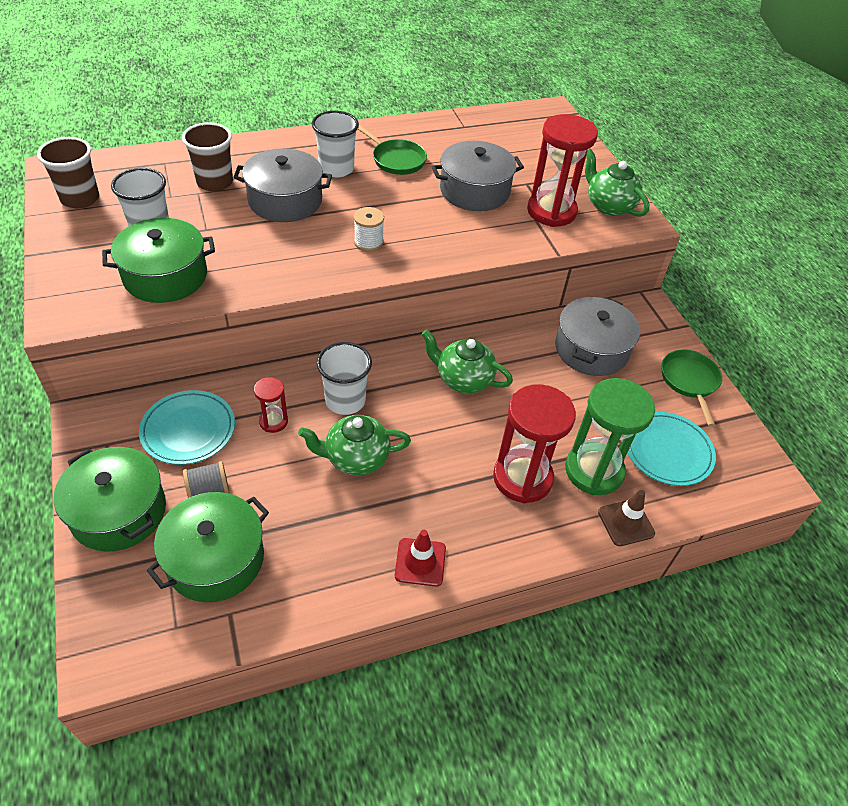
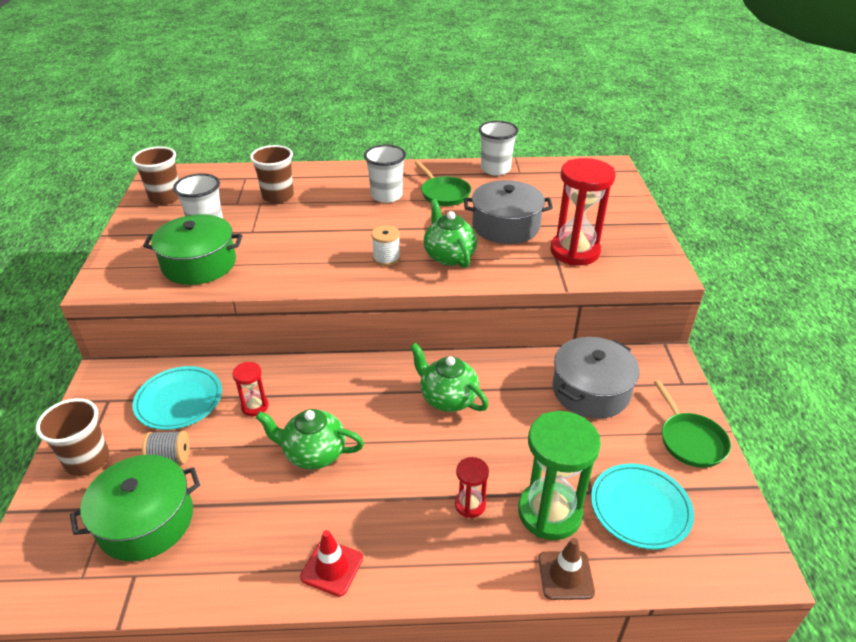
camera: 20 degrees right, 10 degrees down
(118, 511) = (87, 460): green pot -> brown cup
(285, 201) = (329, 216): grey pot -> none
(345, 401) = (327, 399): white cup -> white cup (495, 169)
(522, 478) = (470, 505): red hourglass -> red hourglass, size x0.49
(609, 206) = (636, 253): green teapot -> green teapot (449, 256)
(689, 381) = (690, 440): green pan -> green pan turned 150 degrees clockwise

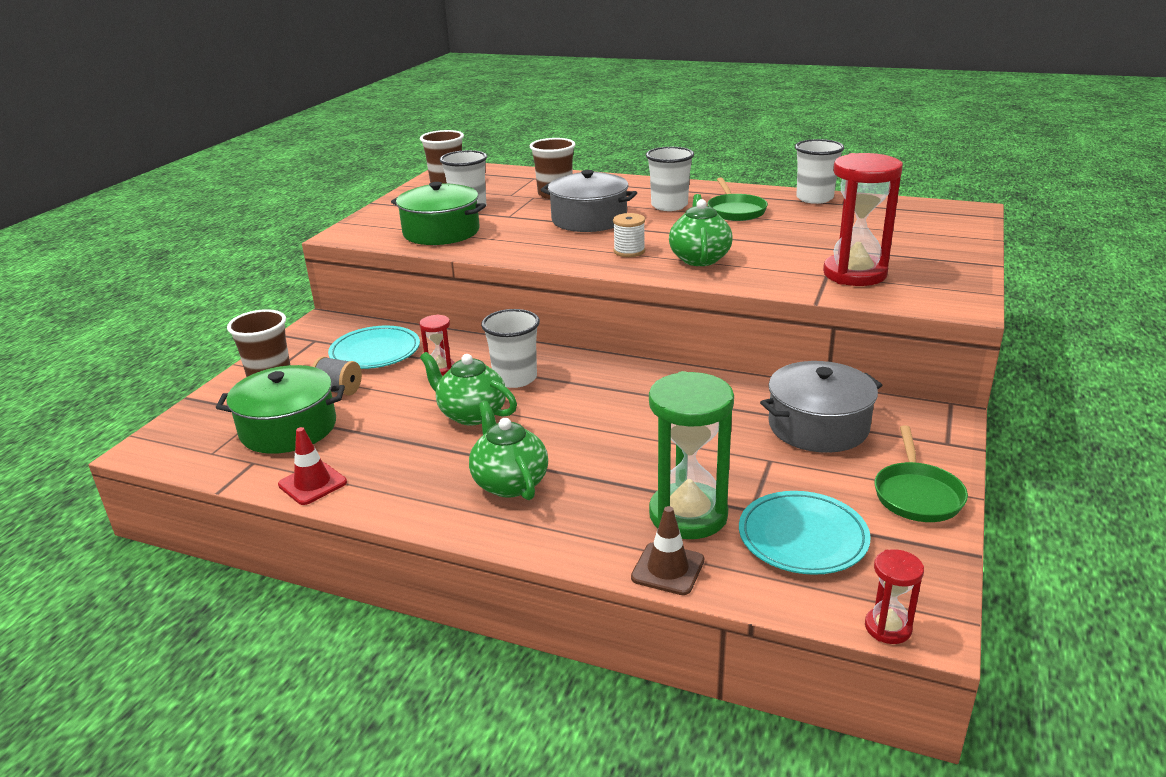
camera: 25 degrees right, 10 degrees down
(328, 400) = (515, 378): none -> white cup
(332, 567) = (427, 500): red traffic cone -> red traffic cone (312, 484)
(447, 398) = (642, 400): green teapot -> green teapot (510, 483)
(470, 505) = (603, 488): red hourglass -> red hourglass (888, 628)
(505, 226) = (787, 244): grey pot -> grey pot (589, 219)

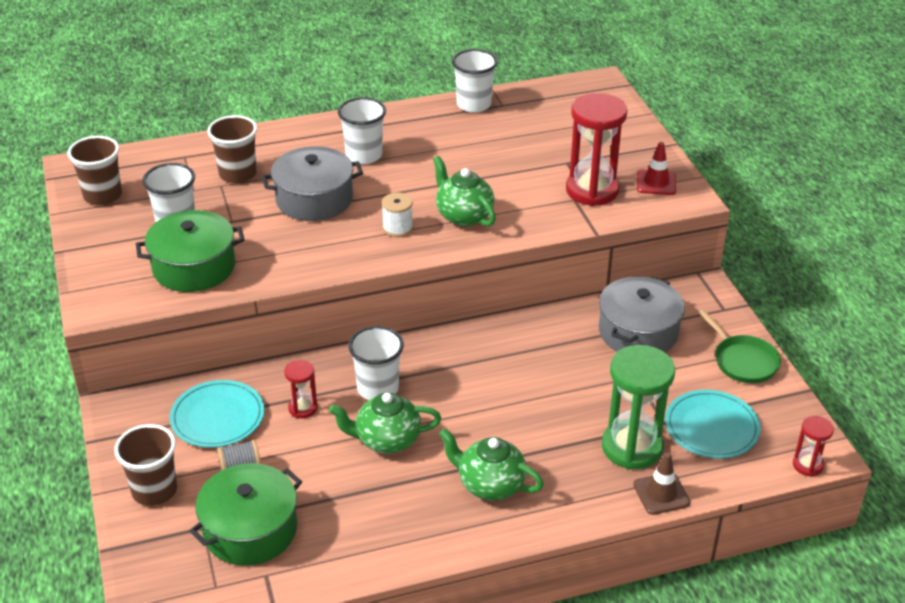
camera: 40 degrees left, 10 degrees up
(312, 484) = (344, 565): red traffic cone -> red traffic cone (656, 183)
(735, 211) = (427, 143): green pan -> none

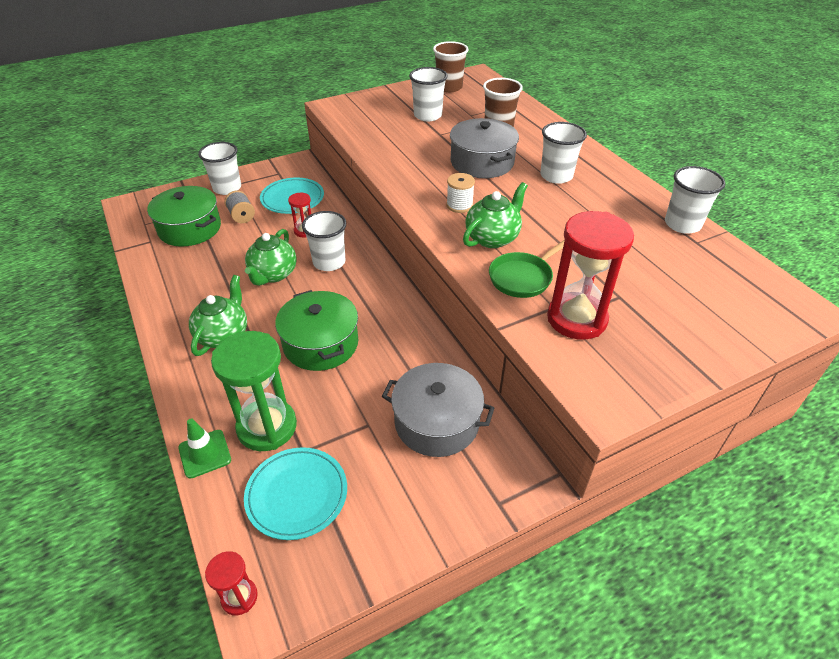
camera: 80 degrees right, 5 degrees up
(154, 490) = (227, 188): brown cup -> white cup
(194, 267) = (381, 129): green pot -> green pot (320, 343)
(386, 440) = (273, 274): green teapot -> green teapot turned 150 degrees counterclockwise
(656, 183) = (621, 372): red traffic cone -> none
(661, 493) = (205, 454): brown traffic cone -> green traffic cone
(742, 361) = (410, 524): green pan -> green pan (523, 277)

